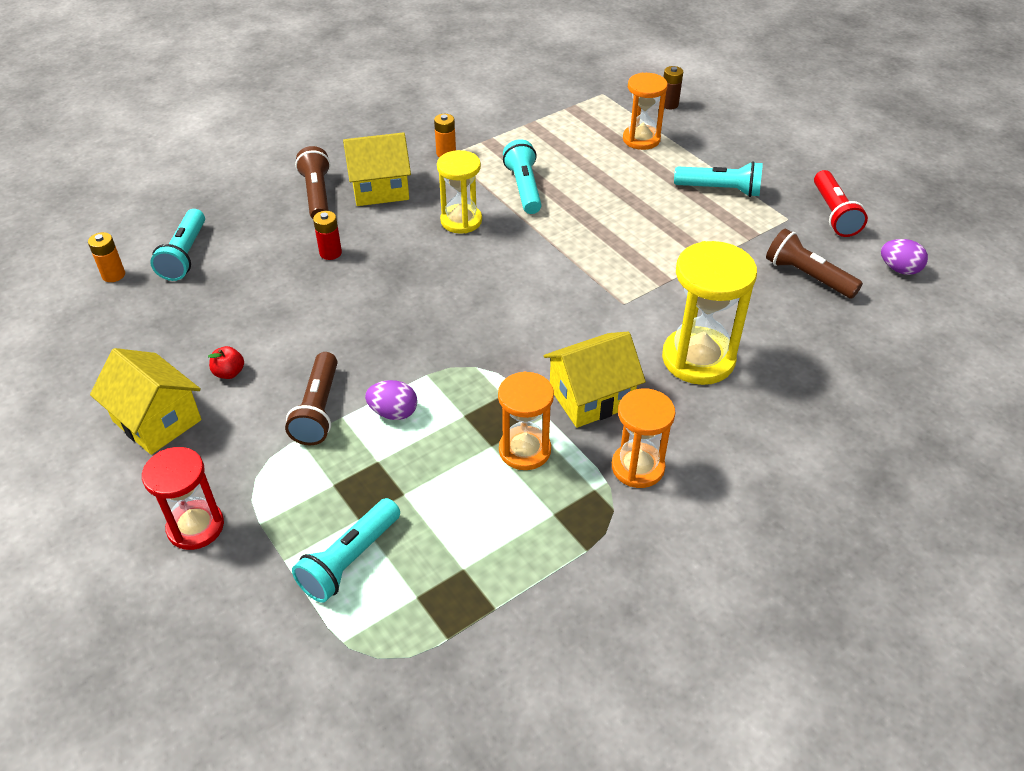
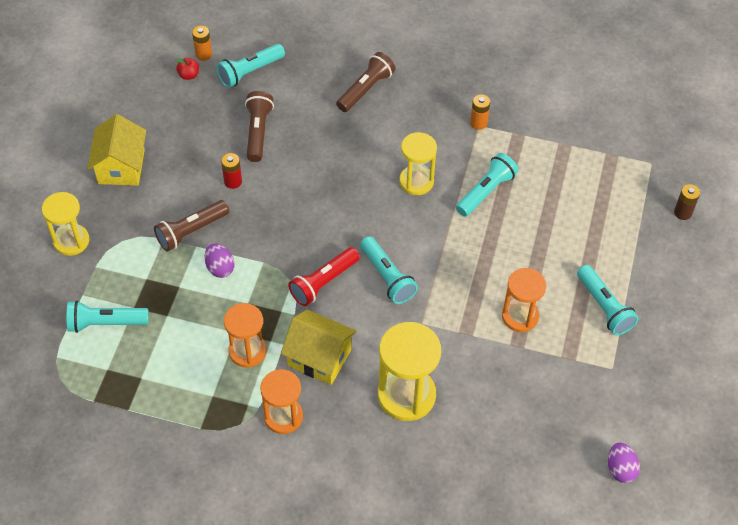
camera: 50 degrees right, 10 degrees up
(195, 527) = (71, 241): red hourglass -> yellow hourglass
(229, 373) = (181, 169): red apple -> red apple (189, 75)
(330, 253) = (319, 138): red battery -> red battery (233, 181)
(380, 189) = (404, 116): yellow house -> none
(547, 297) = (387, 277): none -> turquoise flashlight
(641, 139) = (617, 223): orange hourglass -> orange hourglass (520, 316)
(807, 276) = (554, 414): brown flashlight -> brown flashlight (258, 132)
(833, 214) = (648, 394): red flashlight -> red flashlight (323, 282)

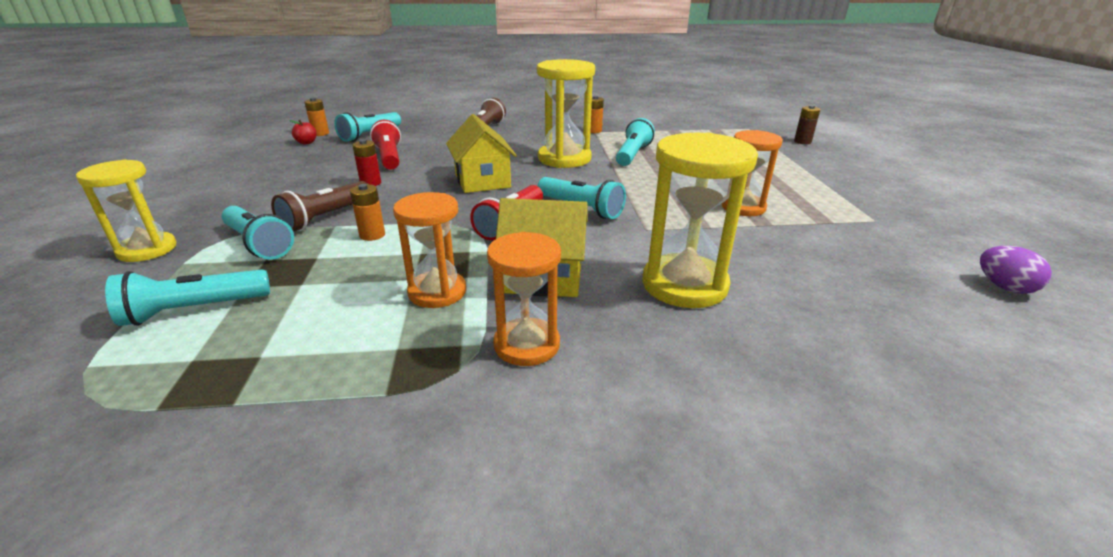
camera: 20 degrees left, 25 degrees down
(121, 167) = (229, 193): yellow house -> yellow house (482, 181)
(220, 268) = (372, 235): purple egg -> orange battery
(258, 132) = (389, 157): brown flashlight -> red flashlight
(416, 181) = (564, 159): yellow hourglass -> yellow hourglass, size x1.52
(604, 307) = (812, 189): turquoise flashlight -> turquoise flashlight (259, 244)

